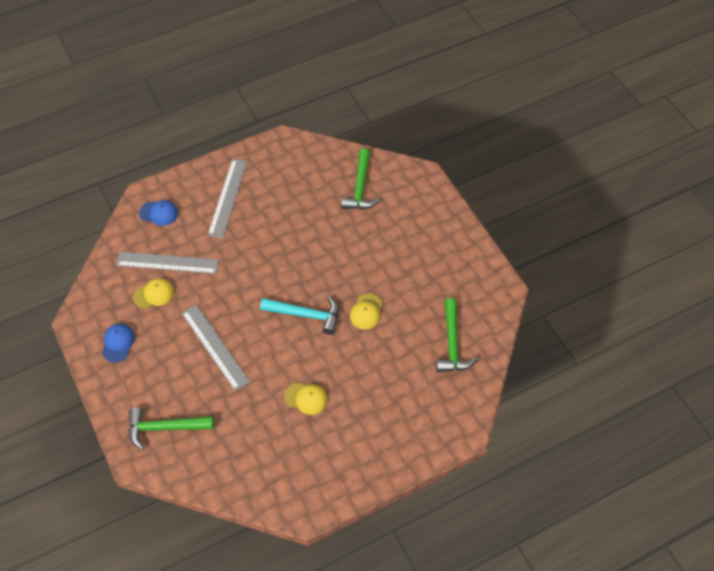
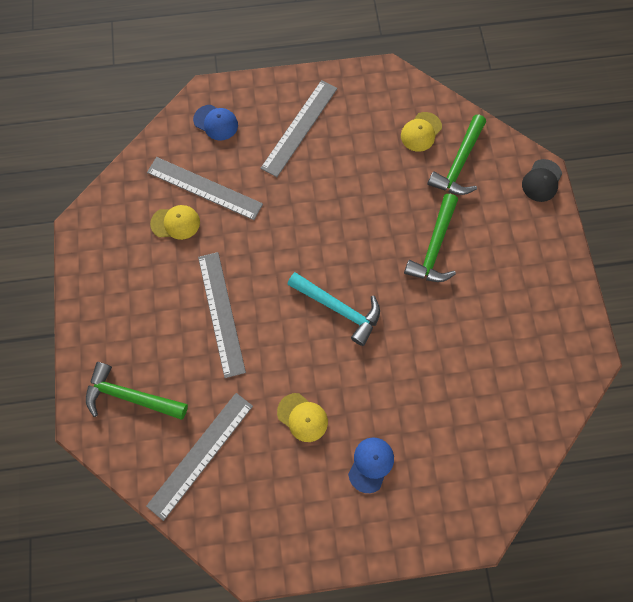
camera: 20 degrees right, 15 degrees up
(118, 343) = (116, 271): blue cap -> blue cap (371, 464)
(237, 450) = (201, 455): none -> grey ruler
(366, 311) = (411, 329): yellow cap -> yellow cap (421, 132)
(426, 181) = (541, 181): none -> black cap
(452, 344) = (501, 408): green hammer -> green hammer (434, 247)

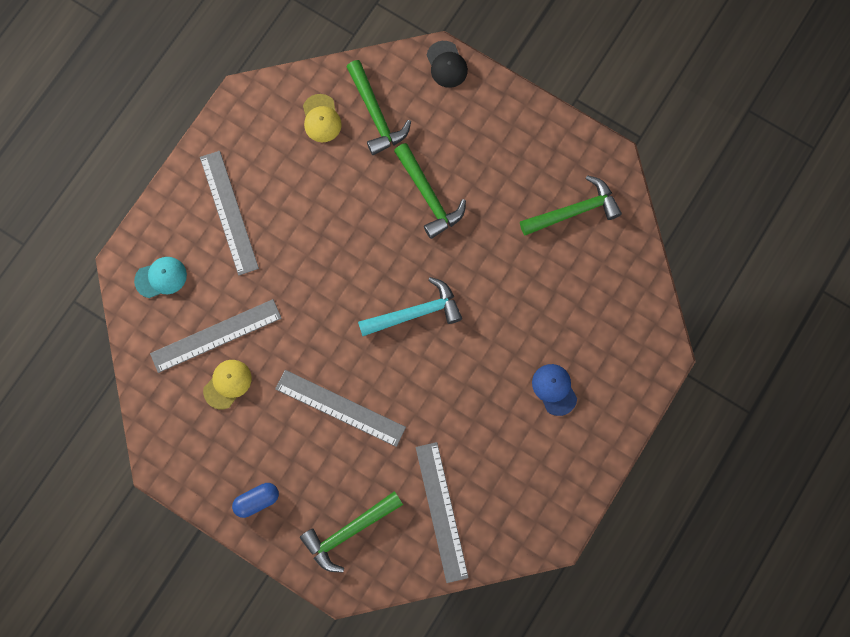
camera: 50 degrees left, 5 degrees up
(105, 310) = (257, 500): none -> blue capsule
(216, 122) = (161, 278): blue cap -> turquoise cap
(302, 417) = (477, 411): yellow cap -> none
(524, 362) = (574, 211): none -> green hammer

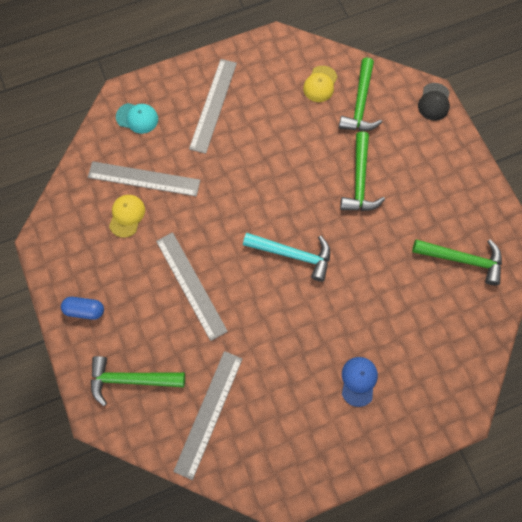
camera: 35 degrees right, 5 degrees down
(227, 384) = (127, 216): yellow cap -> yellow cap turned 60 degrees counterclockwise

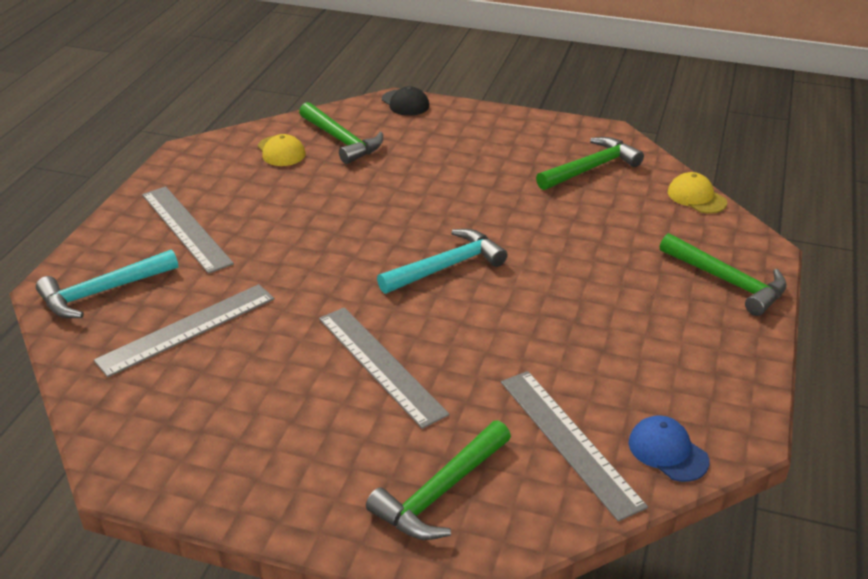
camera: 50 degrees left, 35 degrees down
(85, 310) = (284, 485): blue capsule -> none
(127, 216) = (212, 370): yellow cap -> yellow cap (696, 197)
(137, 118) = (103, 292): turquoise cap -> turquoise hammer
(191, 285) = (380, 365): grey ruler -> grey ruler turned 45 degrees clockwise
(358, 381) = (653, 298): blue cap -> blue cap (667, 451)
(359, 181) = (423, 182): green hammer -> green hammer (727, 281)

